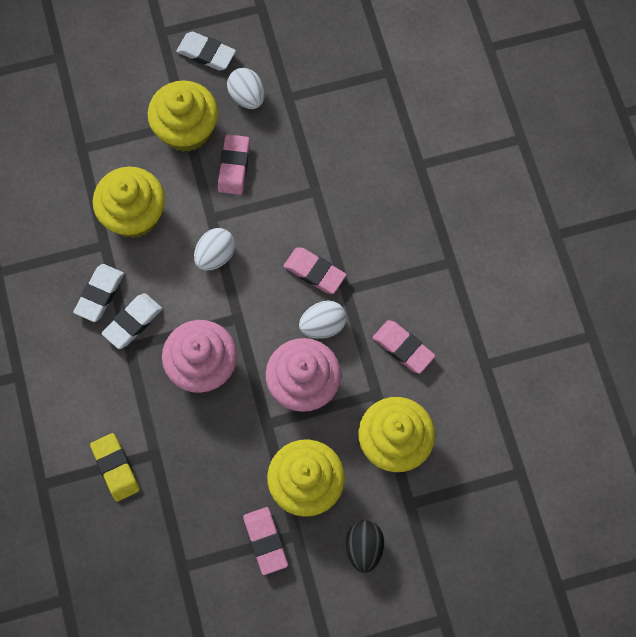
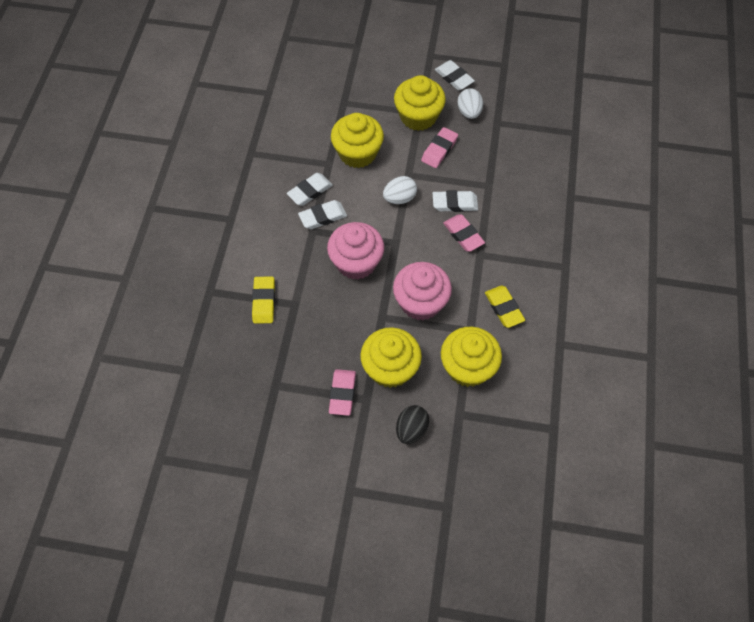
camera: 25 degrees right, 10 degrees down
(286, 234) = (455, 203): none -> white eraser
(323, 325) = (453, 270): white egg -> none
(403, 348) = (504, 308): pink eraser -> yellow eraser

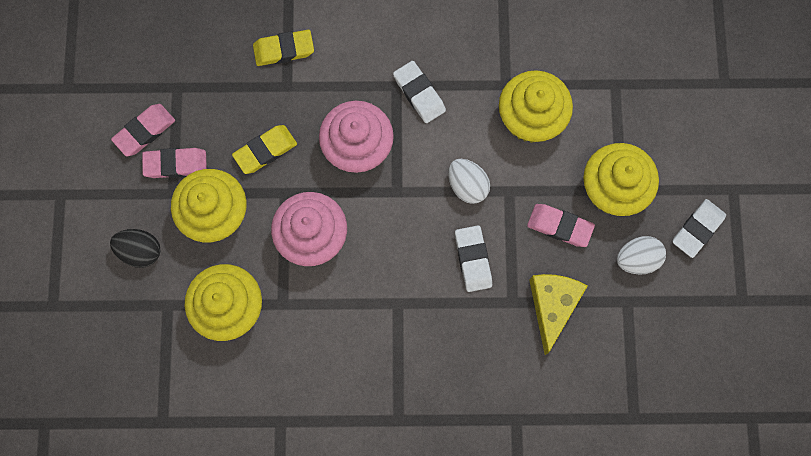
camera: 80 degrees right, 15 degrees up
(310, 191) = (456, 70): white eraser -> none
(463, 235) = (424, 277): pink eraser -> pink eraser (145, 131)
(494, 163) = (552, 306): none -> yellow cheese
(504, 308) = (321, 343): yellow eraser -> yellow eraser (265, 151)

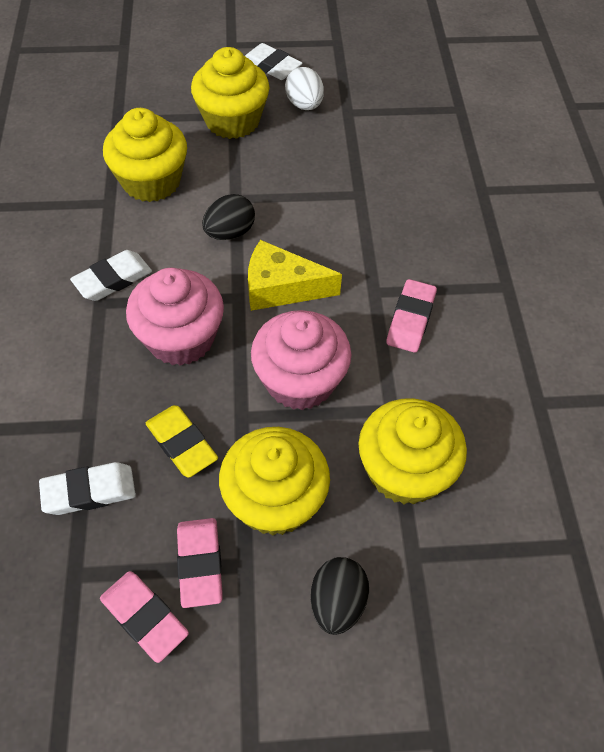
camera: 95 degrees left, 20 degrees down
(284, 50) = (32, 431): yellow eraser -> none
(467, 185) = (230, 233): white egg -> black egg
(473, 259) = (316, 226): white eraser -> white eraser (89, 491)
(552, 306) = (359, 164): yellow cheese -> yellow cheese (281, 288)
(559, 226) = (274, 158): pink eraser -> pink eraser (410, 319)

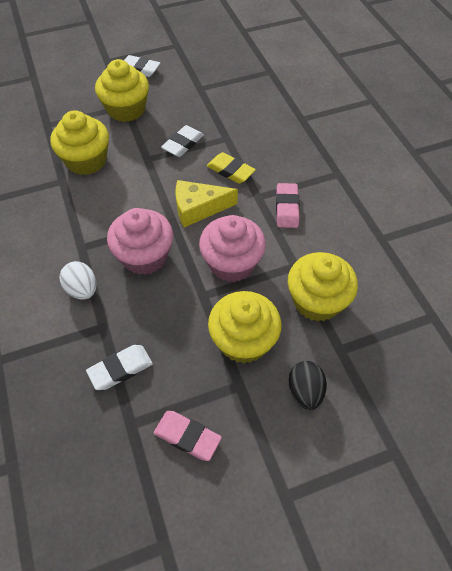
camera: 15 degrees left, 0 degrees up
(113, 279) = (84, 230): white eraser -> white eraser (183, 144)
(182, 444) = (170, 322): yellow eraser -> yellow eraser (230, 171)
(200, 564) = (210, 393): pink eraser -> none
(230, 233) = (151, 181): black egg -> none
(304, 105) = (170, 89): white egg -> white egg (82, 289)

